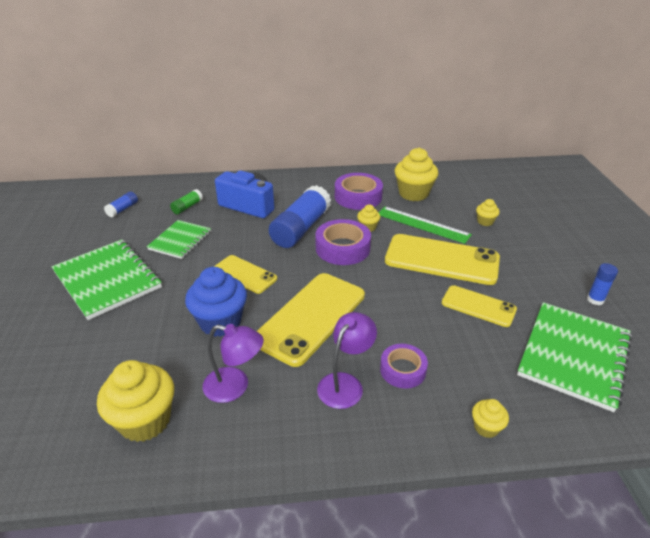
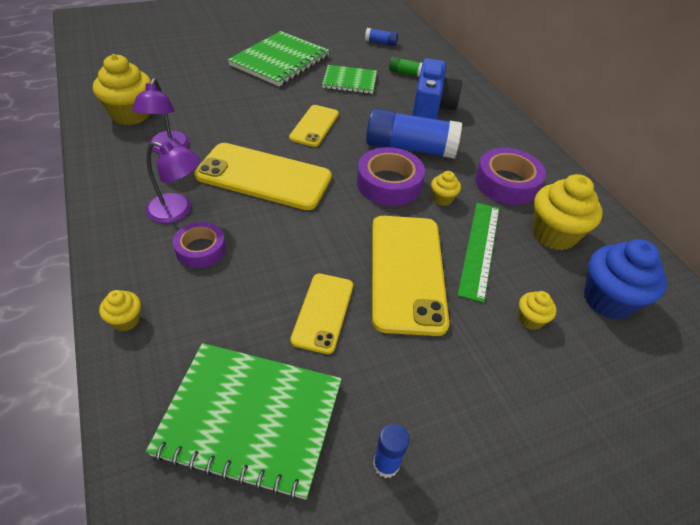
camera: 70 degrees right, 10 degrees up
(220, 322) = (243, 126): blue cupcake -> blue cupcake (608, 300)

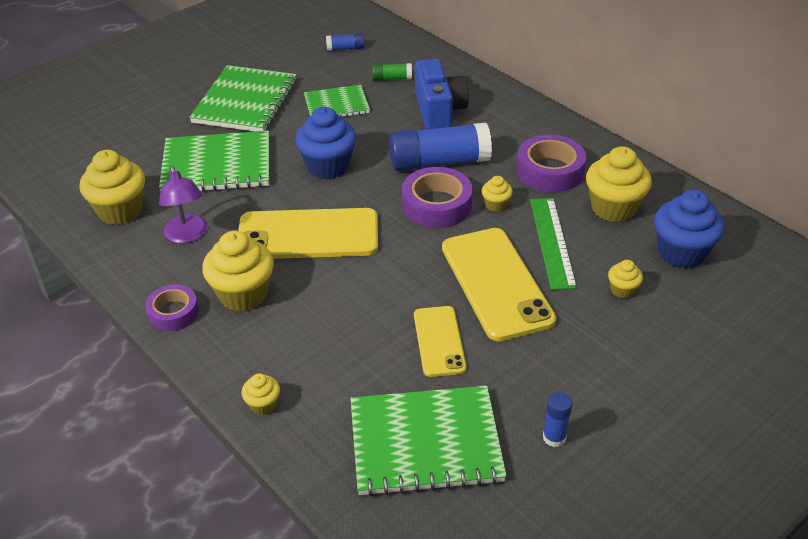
camera: 15 degrees left, 5 degrees down
(178, 211) = (243, 294): purple lamp -> yellow cupcake
(200, 249) = (291, 323): purple tape -> purple tape (173, 312)
(227, 101) = (217, 165): none -> green notebook
(314, 126) = (328, 166): yellow phone -> blue cupcake

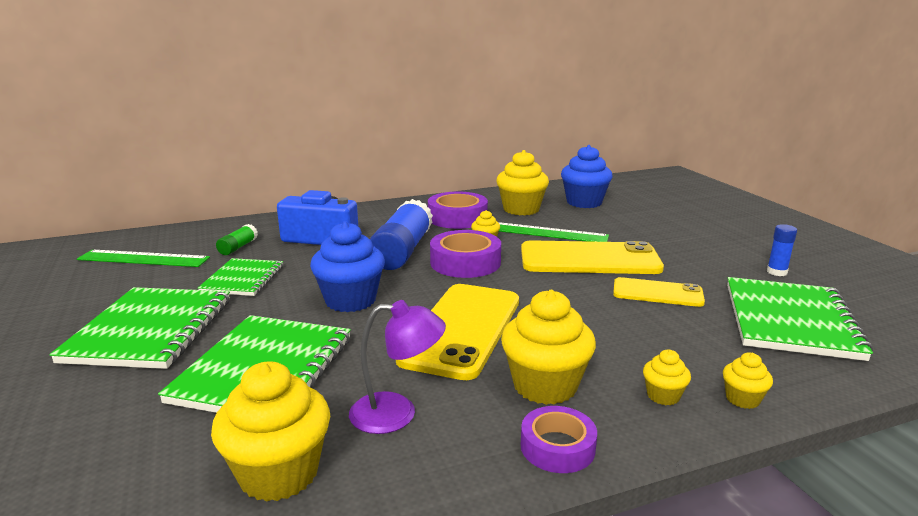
camera: 70 degrees left, 20 degrees down
(245, 101) = (150, 330): green notebook -> green notebook turned 60 degrees clockwise
(345, 48) = (144, 258): blue glue stick -> green ruler
(622, 290) = (616, 224): yellow cupcake -> yellow cupcake (663, 396)

